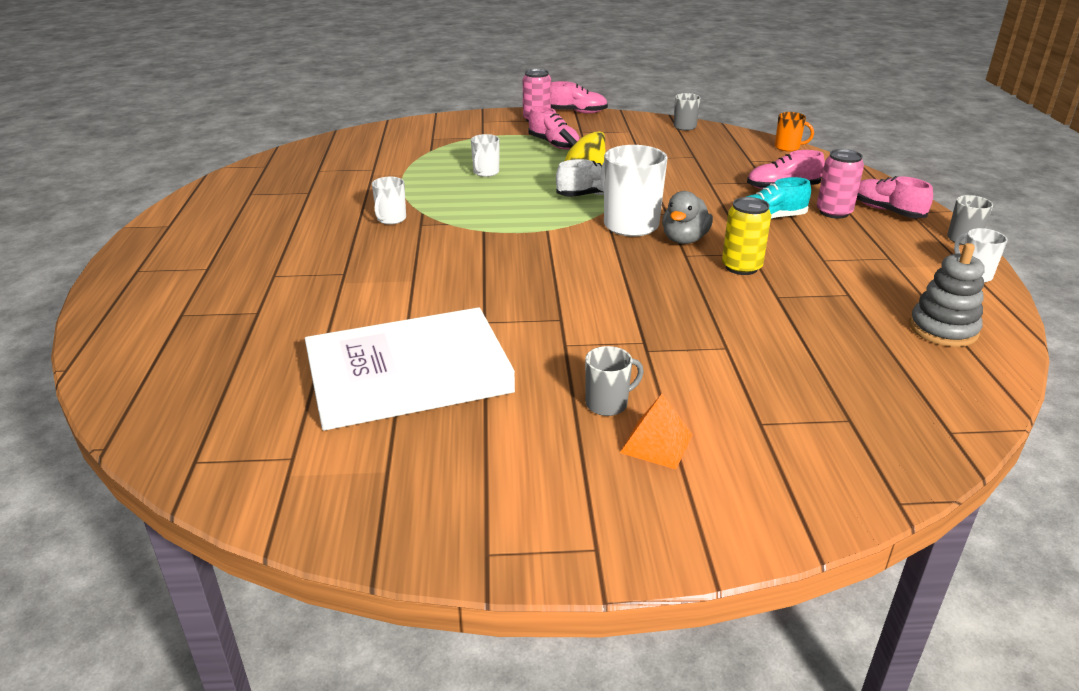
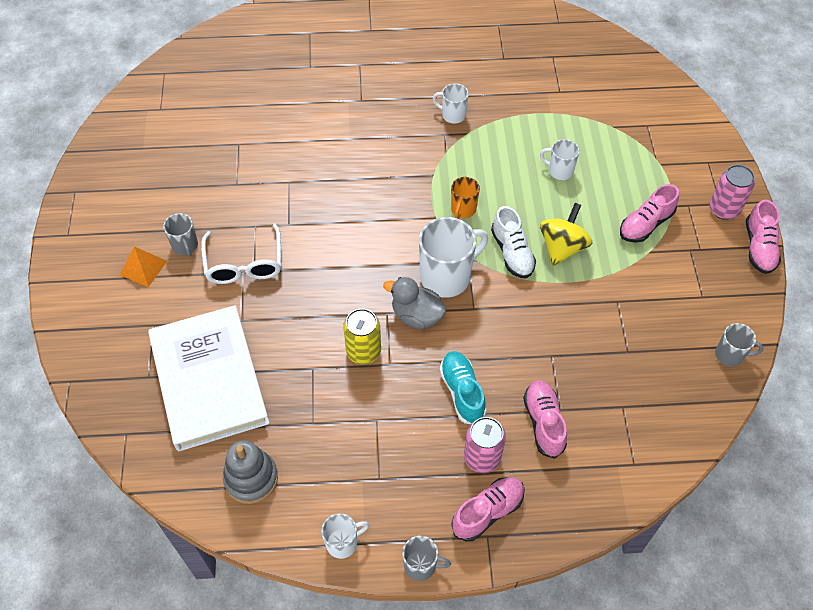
camera: 90 degrees right, 25 degrees up
(408, 375) = (229, 148): white book -> white book (209, 380)
(633, 350) = (244, 264): none -> white glasses
(788, 147) = (673, 457): orange mug -> orange mug (463, 209)

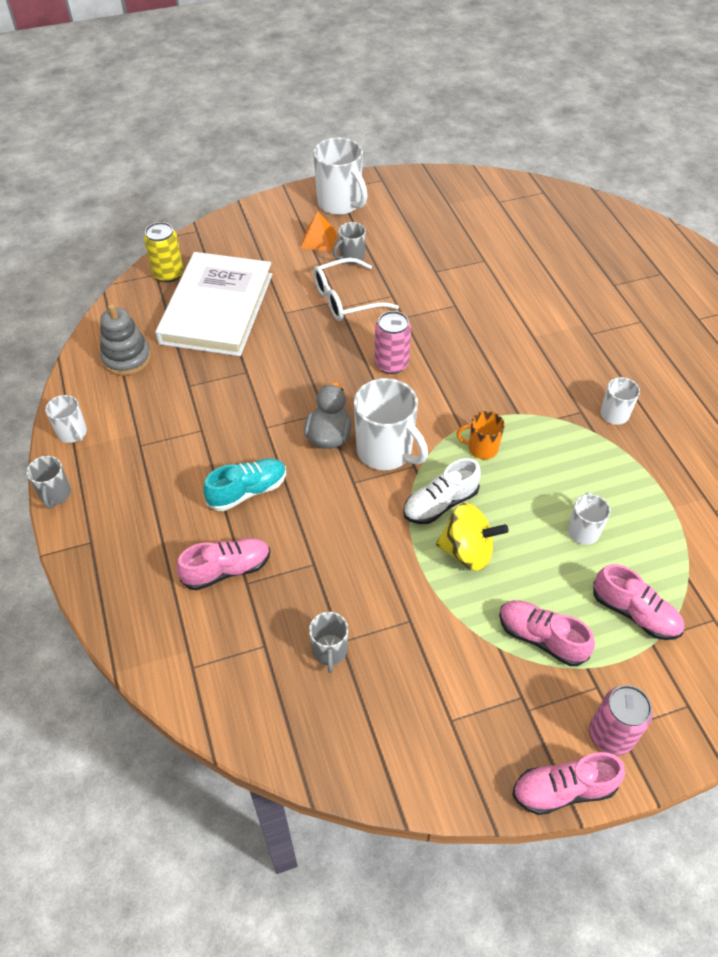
camera: 75 degrees right, 5 degrees down
(94, 236) = (340, 204): none -> white mug
(209, 380) = (217, 308): white book -> white book turned 45 degrees counterclockwise
(363, 351) = (274, 404): yellow can -> yellow can (168, 274)
(482, 457) = (175, 522): pink can -> pink can (391, 364)
(487, 512) = (116, 537): pink shoe -> pink shoe (634, 613)
(730, 355) = (369, 763): grey mug -> grey mug (330, 651)

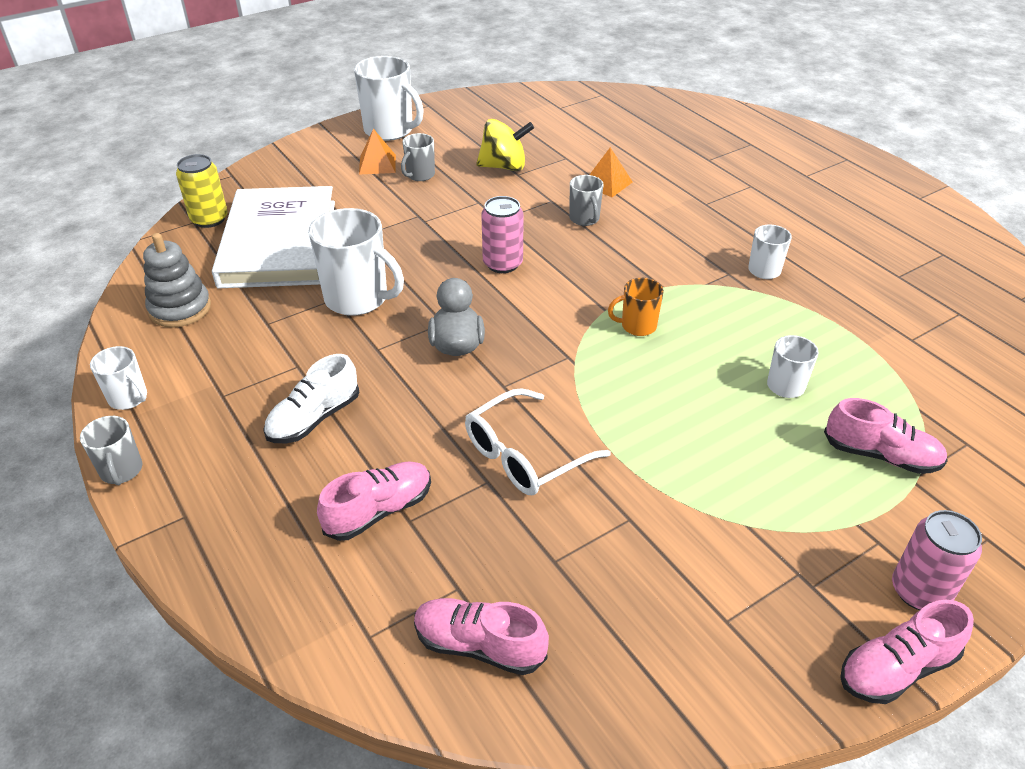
camera: 15 degrees left, 10 degrees down
(247, 491) = (377, 419): turquoise shoe -> none
(330, 651) = (544, 576): grey mug -> grey mug (584, 219)
(346, 299) = (428, 212): white glasses -> white glasses (525, 455)
(386, 451) = (530, 348): white mug -> white mug (358, 299)
(440, 504) = (614, 388): white shoe -> white shoe (314, 418)
(467, 551) = (666, 431): yellow spinning top -> yellow spinning top (504, 166)
(510, 295) = (607, 183): none -> orange pyramid
(541, 638) = (791, 504): pink shoe -> pink shoe (479, 645)

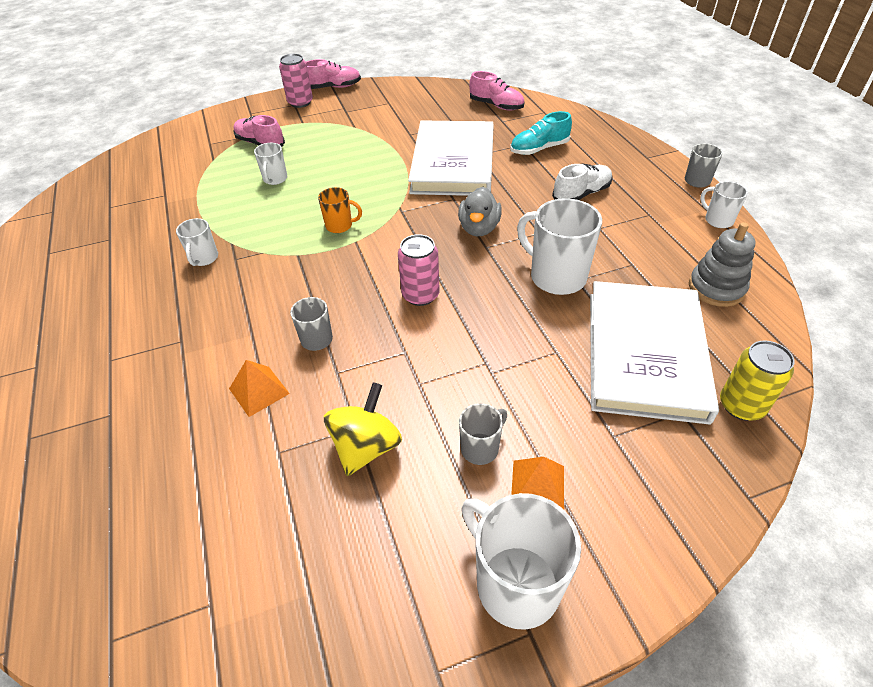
camera: 165 degrees left, 5 degrees up
(379, 511) = (539, 149): pink shoe -> turquoise shoe
(504, 166) = (366, 447): yellow spinning top -> yellow spinning top turned 105 degrees clockwise
(525, 455) = (453, 163): white glasses -> white book

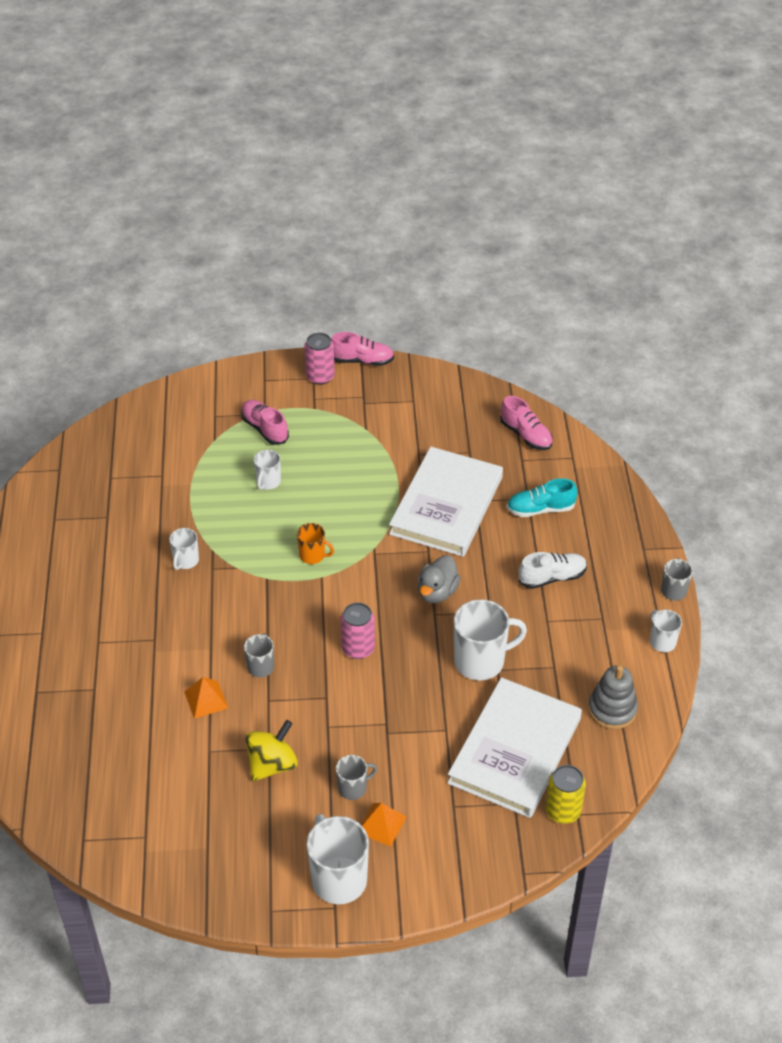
camera: 15 degrees right, 0 degrees up
(556, 276) = (481, 661): white mug -> white mug turned 105 degrees clockwise

